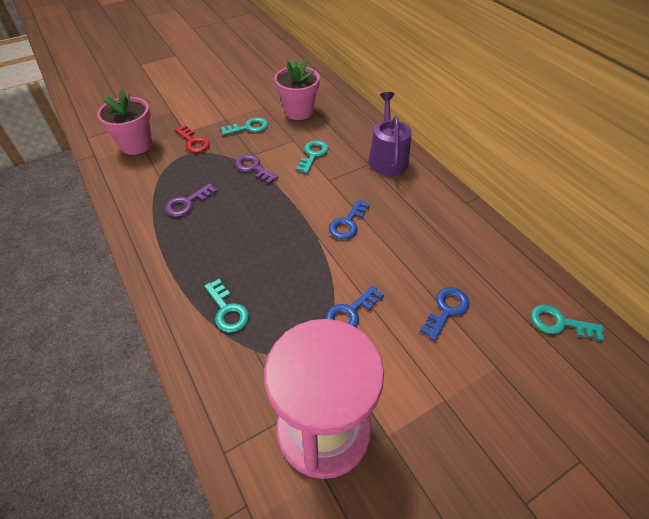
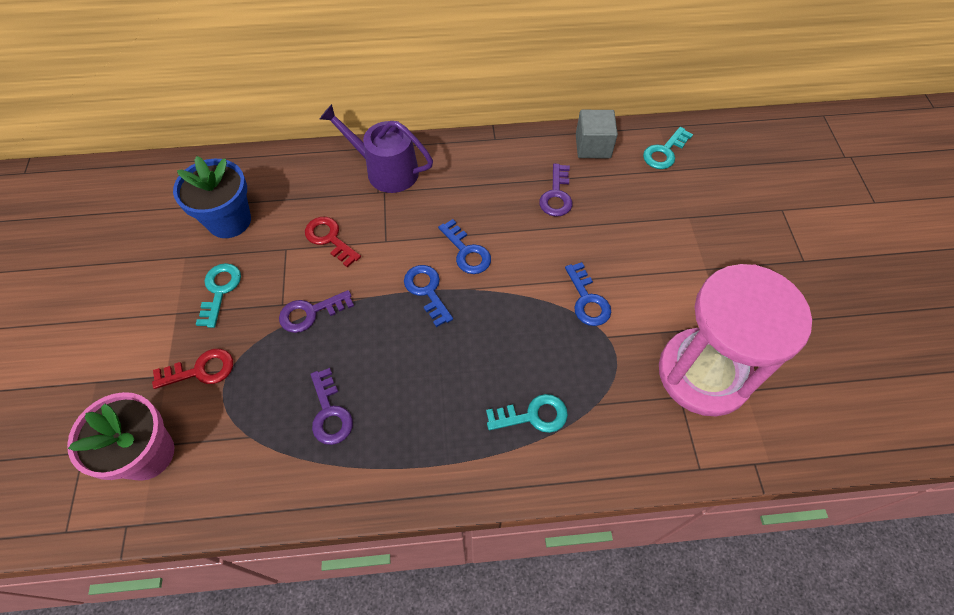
camera: 65 degrees left, 10 degrees up
(298, 111) = (229, 221): pink flower pot -> blue flower pot
(313, 154) = (329, 239): turquoise key -> red key
(441, 258) = (556, 195): none -> purple key
(446, 310) = (617, 222): blue key -> blue key (427, 291)
(515, 266) = (593, 146): none -> grey cube

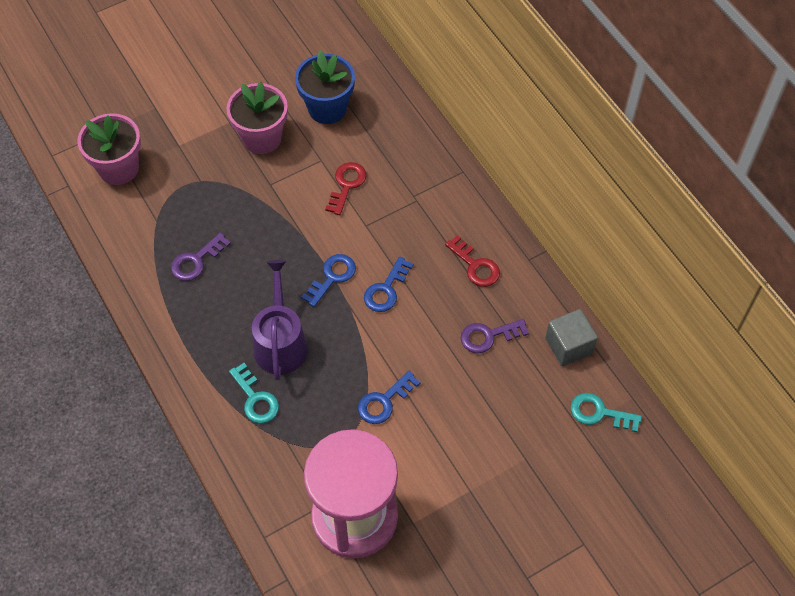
camera: 65 degrees right, 0 degrees up
(201, 370) = (192, 163): red key -> red key (475, 266)
(220, 290) = (262, 138): turquoise key -> pink flower pot
(310, 313) = (272, 207): purple key -> none
(386, 170) = (440, 190): purple watering can -> purple watering can (280, 342)

